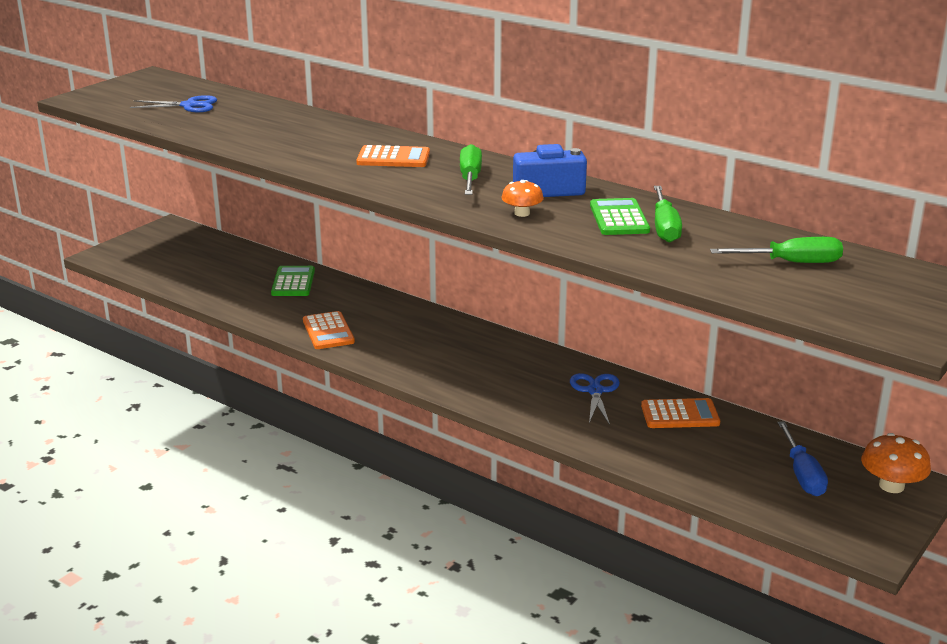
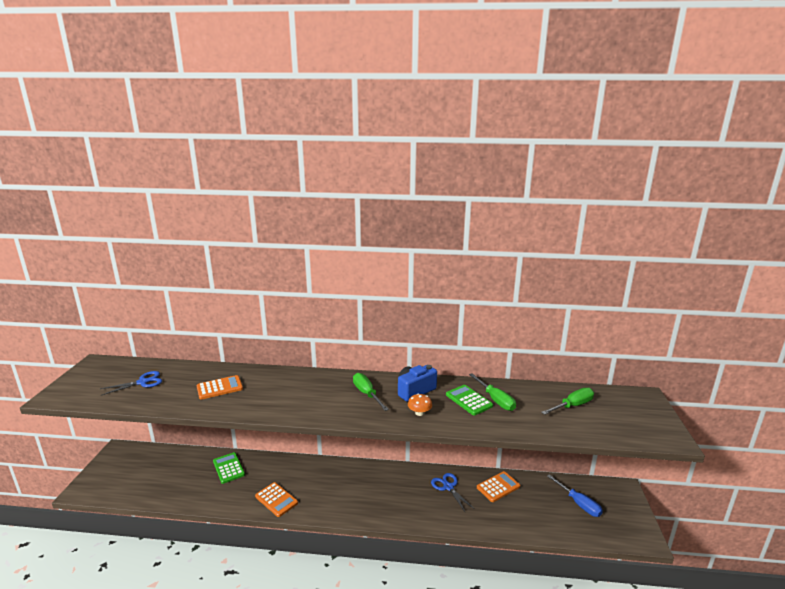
camera: 30 degrees left, 5 degrees down
(393, 158) = (310, 391): orange calculator -> orange calculator (219, 388)
(891, 486) = (616, 494): orange mushroom -> none

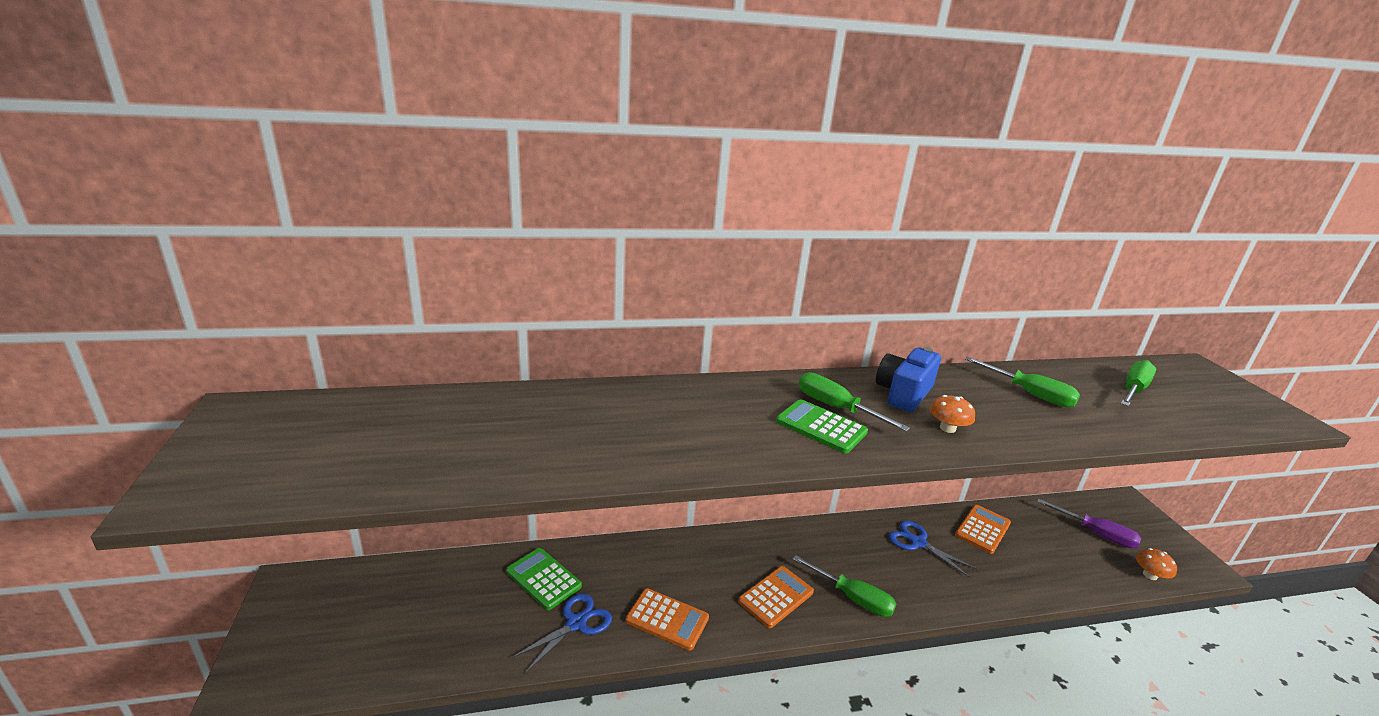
camera: 20 degrees left, 5 degrees up
(143, 382) = (384, 437): blue scissors -> blue scissors (576, 623)
(219, 388) = (562, 429): orange calculator -> orange calculator (776, 597)
(384, 509) = (853, 598): none -> green screwdriver
(468, 400) = (995, 399): green calculator -> green calculator (821, 427)
(579, 504) = (1096, 534): blue screwdriver -> purple screwdriver
(596, 535) = (1150, 575): none -> orange mushroom

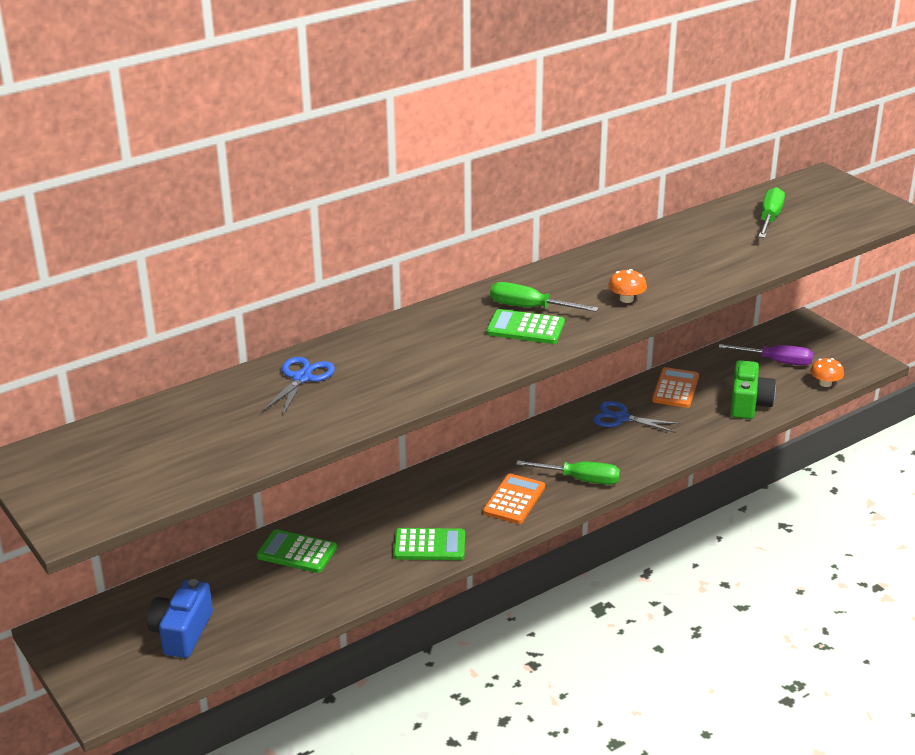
camera: 20 degrees left, 5 degrees up
(576, 623) = (352, 573): blue scissors -> blue scissors (302, 378)
(667, 619) = (429, 545): orange calculator -> green calculator
(903, 393) = (580, 278): blue camera -> blue camera (182, 632)
(1030, 394) = (685, 248): green screwdriver -> none
(1058, 571) = (748, 404): none -> green camera

